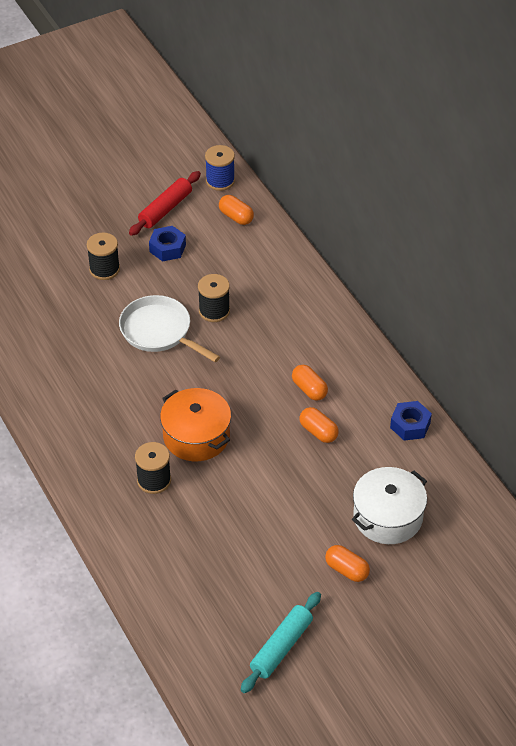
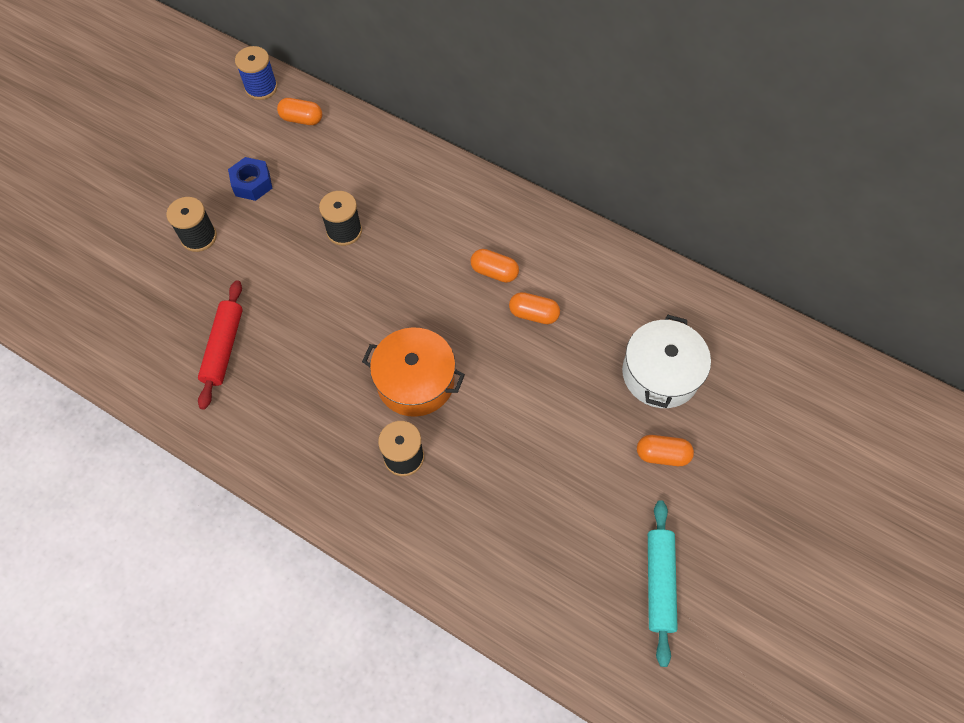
camera: 30 degrees left, 15 degrees up
(159, 331) = (301, 281): white pan -> none
(165, 209) = (223, 142): red rolling pin -> red rolling pin (224, 348)
(410, 425) = (614, 263): blue nut -> none

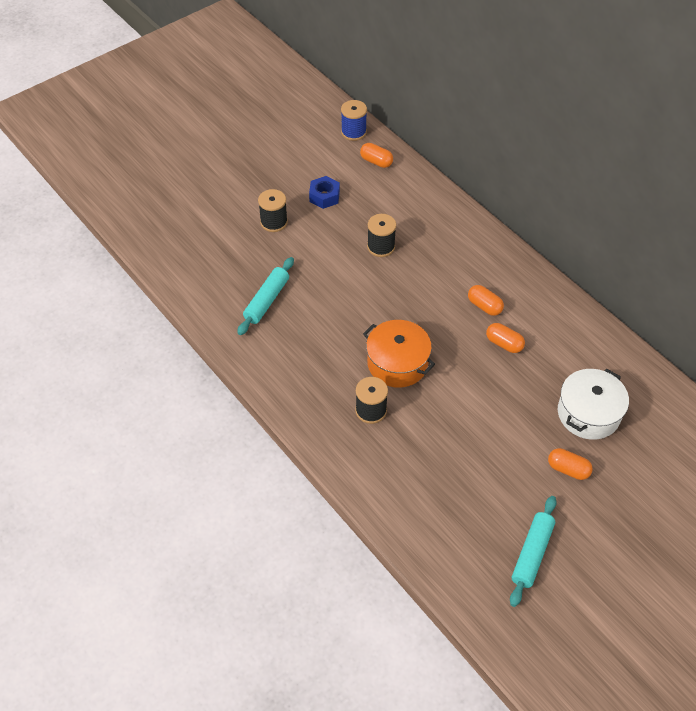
camera: 20 degrees right, 10 degrees down
(224, 348) = (267, 300): red rolling pin -> turquoise rolling pin

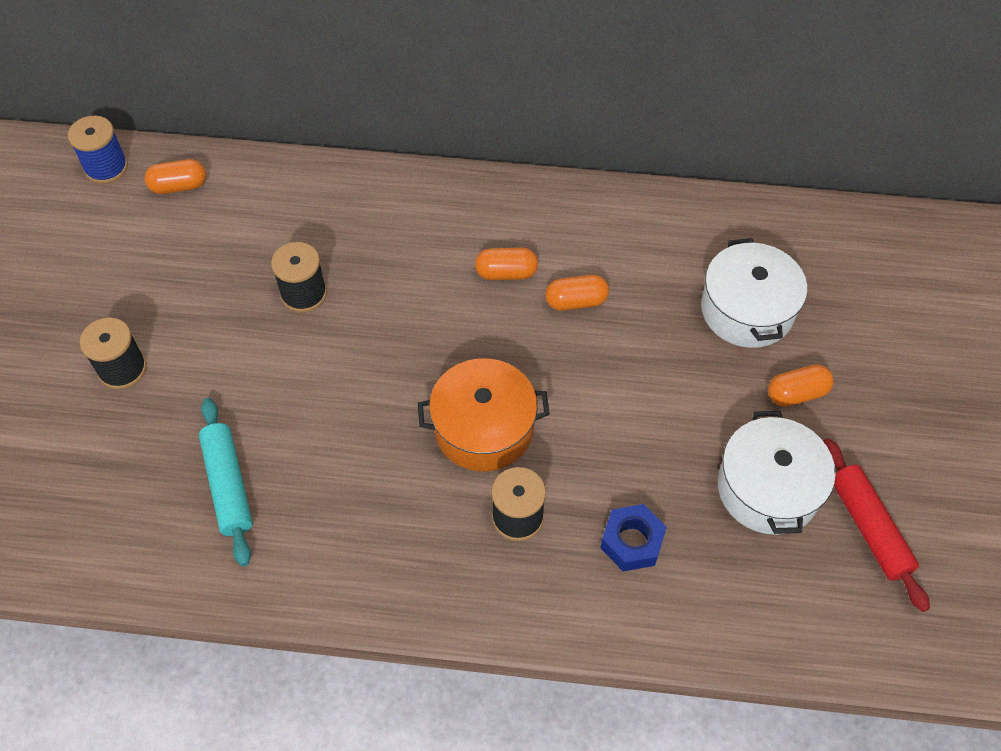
camera: 45 degrees left, 5 degrees up
(324, 196) = (157, 282): blue nut -> blue nut (632, 542)
(501, 495) = (768, 488): none -> white pot
(532, 553) = (869, 528): turquoise rolling pin -> red rolling pin

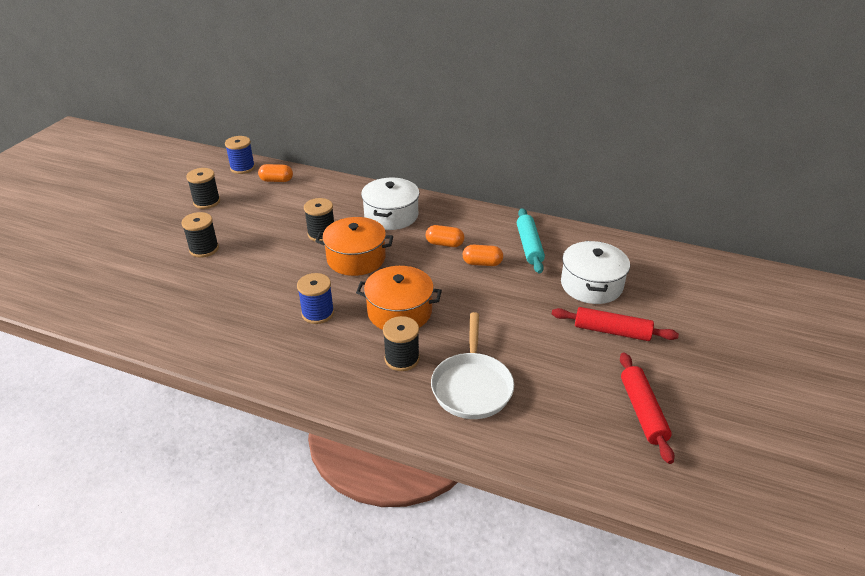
camera: 15 degrees right, 20 degrees down
(79, 262) = (207, 202): none -> black spool
(228, 485) = (234, 310): turquoise rolling pin -> turquoise rolling pin (529, 246)
(361, 460) = (318, 313): none -> blue spool
(379, 334) = (356, 258): none -> orange pot
(632, 542) = (472, 386): blue nut -> white pan
(768, 488) = (576, 376): white pot -> white pot (391, 215)
(796, 393) = (612, 331): orange capsule -> red rolling pin

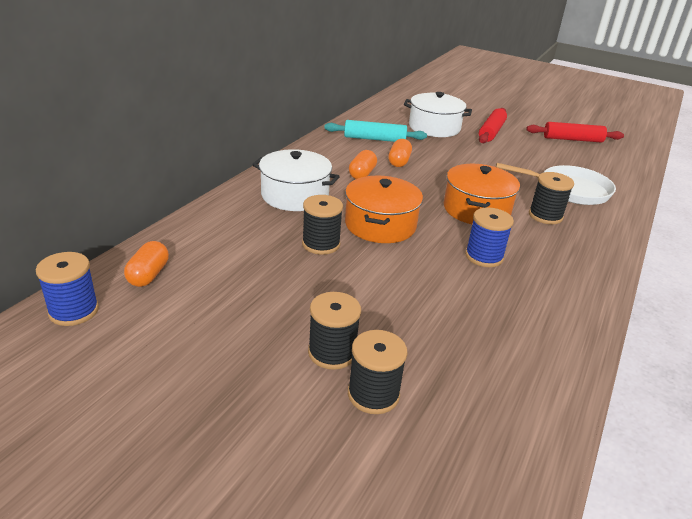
camera: 85 degrees left, 5 degrees down
(207, 202) = (177, 354): black spool -> black spool (373, 394)

